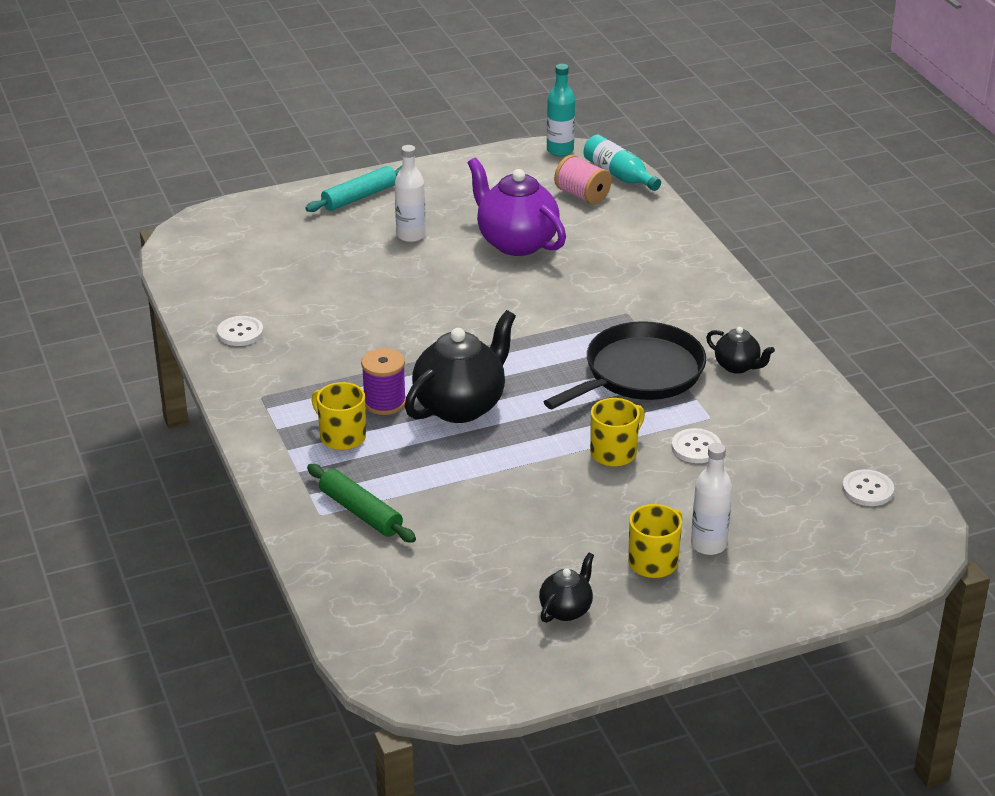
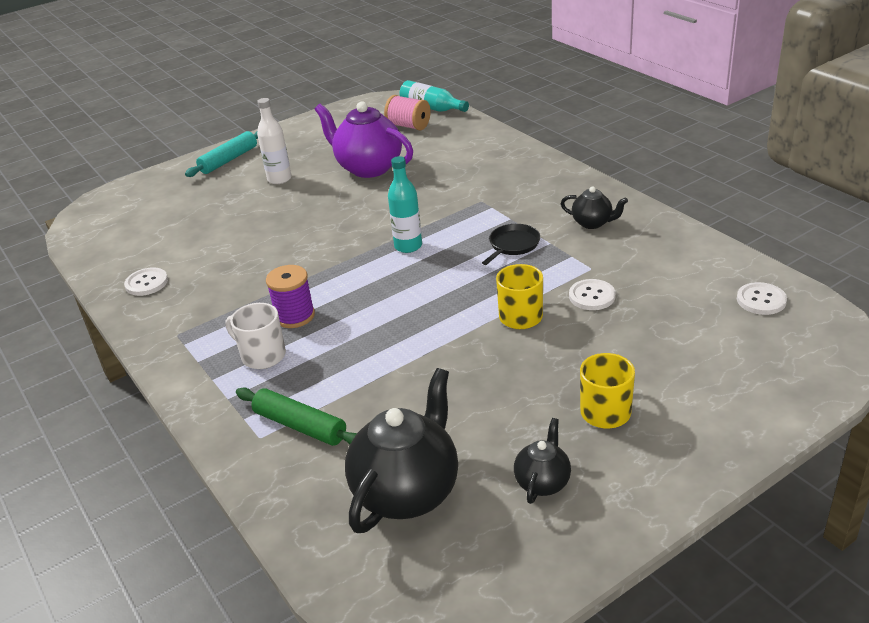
camera: 10 degrees left, 0 degrees up
(341, 436) = (262, 355): yellow mug -> white mug
(461, 406) = (366, 305): black teapot -> black teapot (407, 492)
(560, 150) = (379, 100): turquoise bottle -> turquoise bottle (408, 246)
(639, 373) = (513, 245): black pan -> black pan, size x0.48
(708, 545) = (648, 382): white bottle -> none

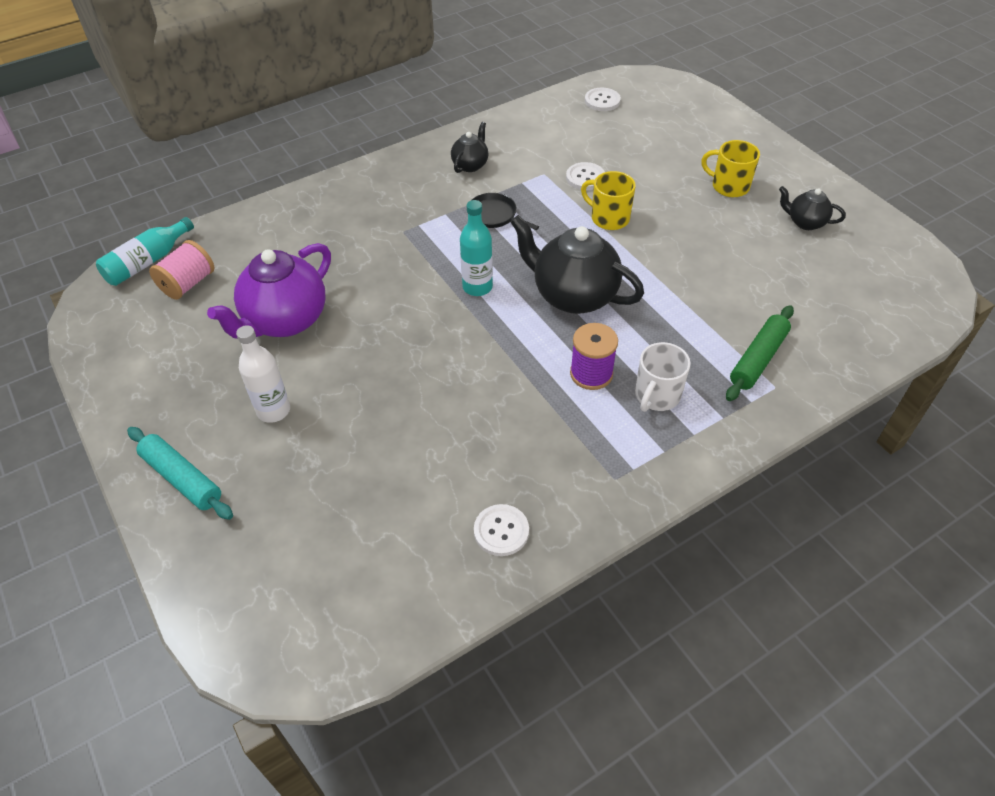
camera: 90 degrees left, 15 degrees up
(407, 492) = (826, 291): black teapot -> black teapot (573, 295)

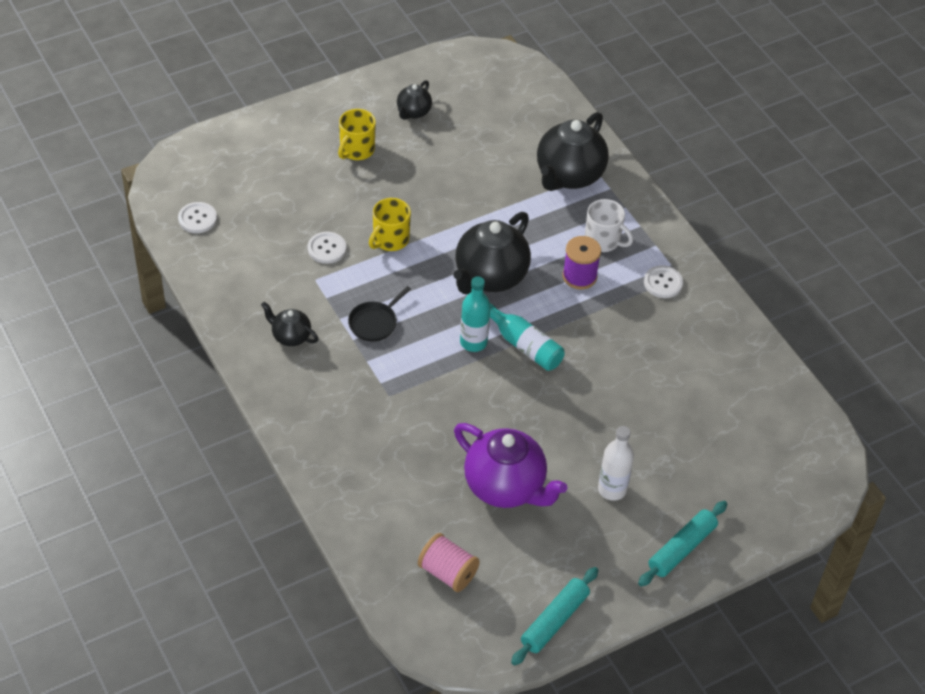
camera: 90 degrees left, 0 degrees up
(113, 365) = (554, 620): none -> turquoise rolling pin
(147, 262) = (410, 614): turquoise bottle -> turquoise bottle (525, 346)
(501, 531) = (725, 344): white button -> white button (663, 283)
(758, 359) = (569, 176): green rolling pin -> black teapot

